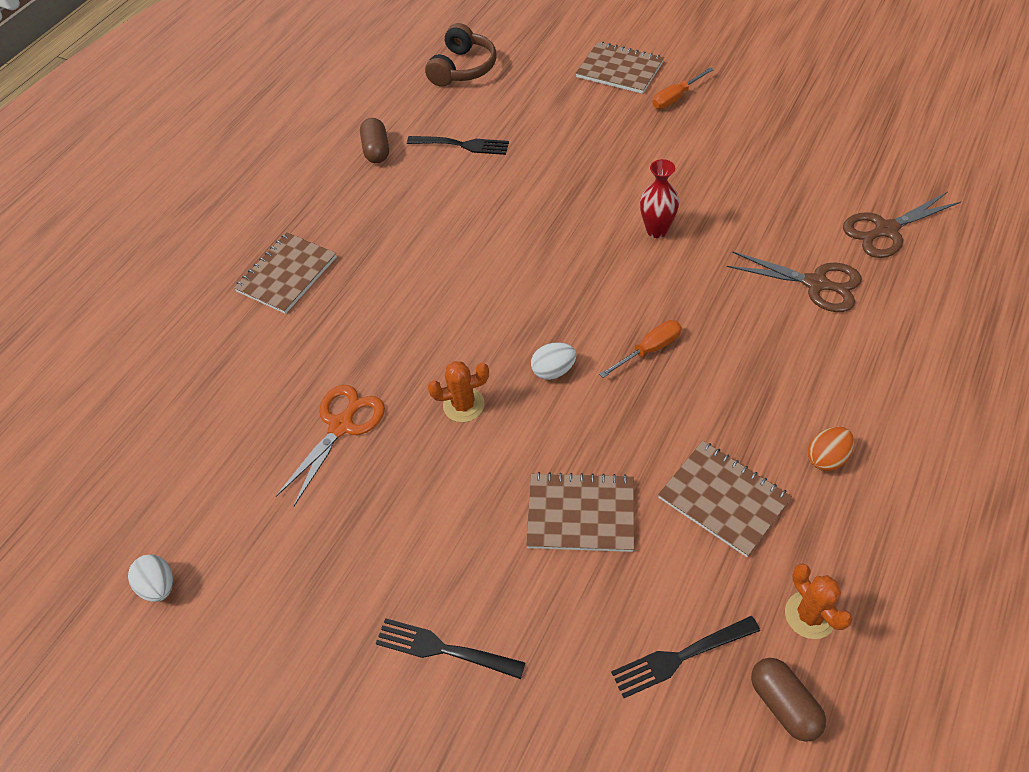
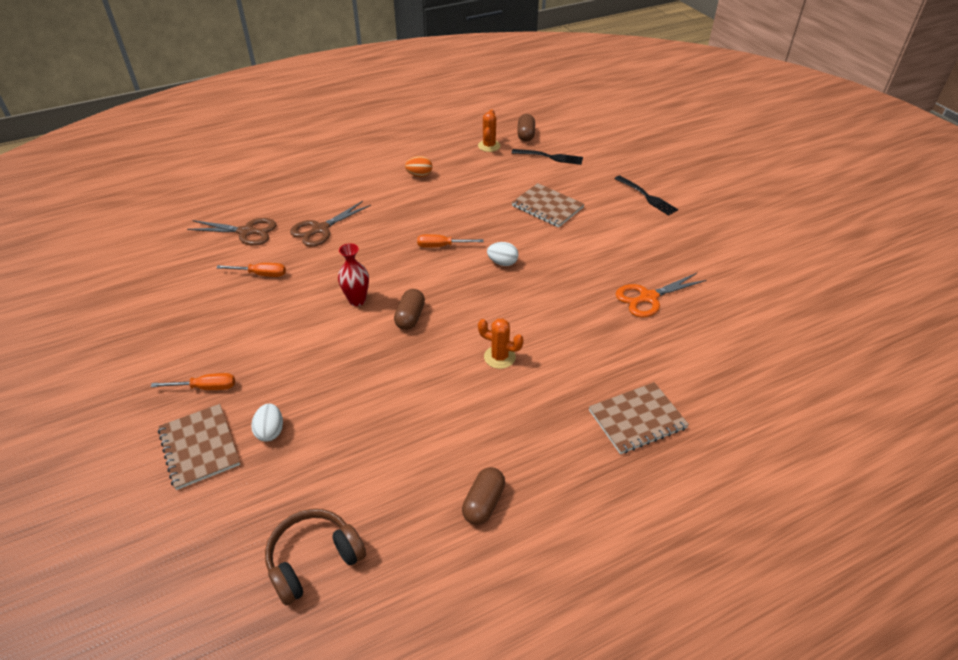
camera: 150 degrees left, 10 degrees down
(159, 586) = (789, 276): white egg -> white egg (270, 431)
(461, 145) = (407, 456): black fork -> none
(463, 405) = (567, 272): orange cactus -> orange cactus (499, 357)
(583, 245) = (410, 317): none -> brown capsule
(723, 499) = (479, 184): brown notebook -> none
(788, 198) = (261, 274): none -> orange screwdriver
(815, 284) = (320, 229): brown scissors -> brown scissors turned 105 degrees counterclockwise

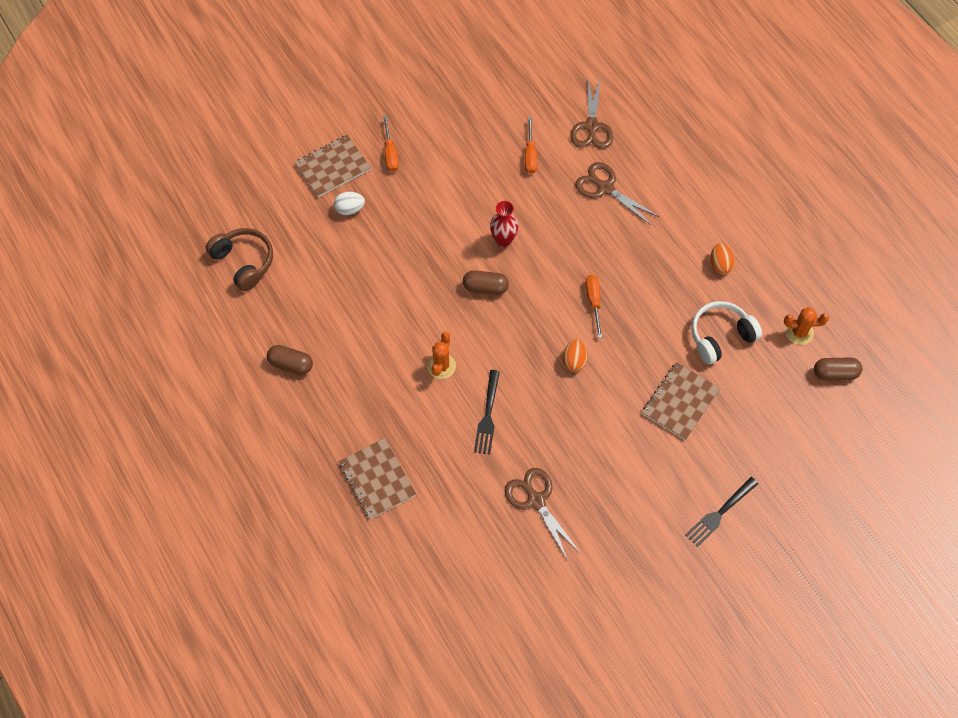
camera: 85 degrees right, 20 degrees up
(487, 181) = (720, 336): none -> white headphones
(502, 263) = (574, 361): white egg -> orange egg
(549, 157) = (787, 402): black fork -> black fork (487, 415)
(648, 297) = (536, 500): orange scissors -> brown scissors

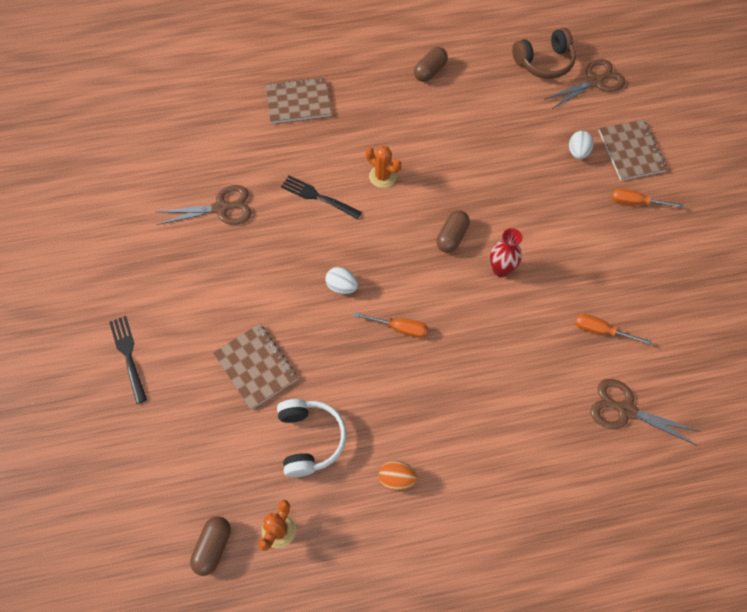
camera: 110 degrees right, 0 degrees up
(574, 361) = (342, 286): orange egg -> white egg
(605, 188) = (536, 393): brown scissors -> brown scissors (595, 82)

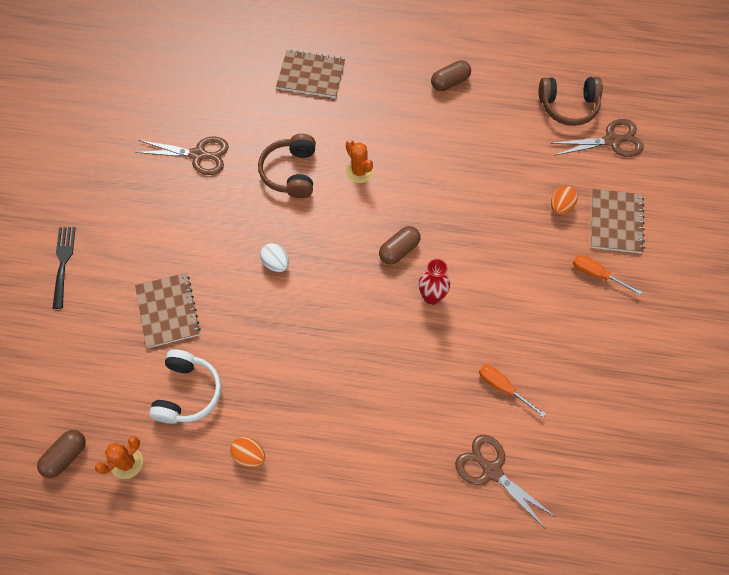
camera: 20 degrees right, 0 degrees up
(319, 197) = (291, 172): black fork -> brown headphones
(399, 328) = (312, 319): orange screwdriver -> none
(577, 152) = (561, 206): white egg -> orange egg

